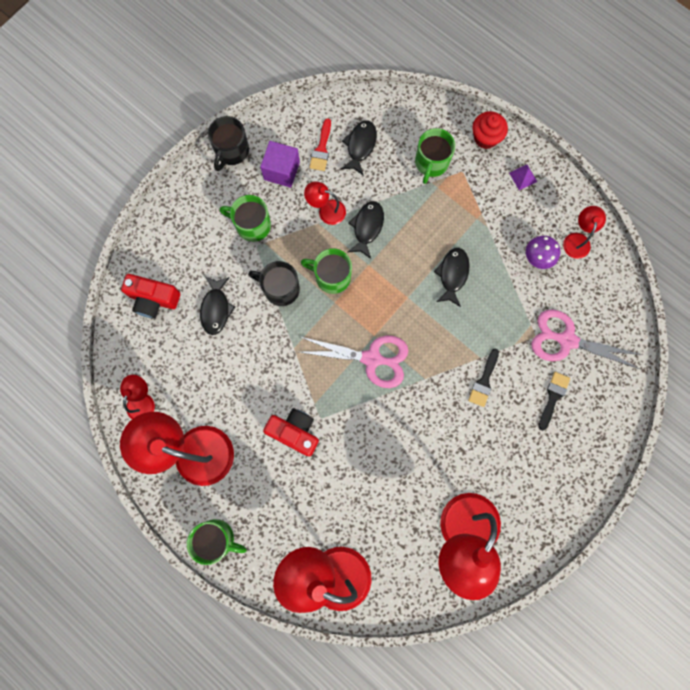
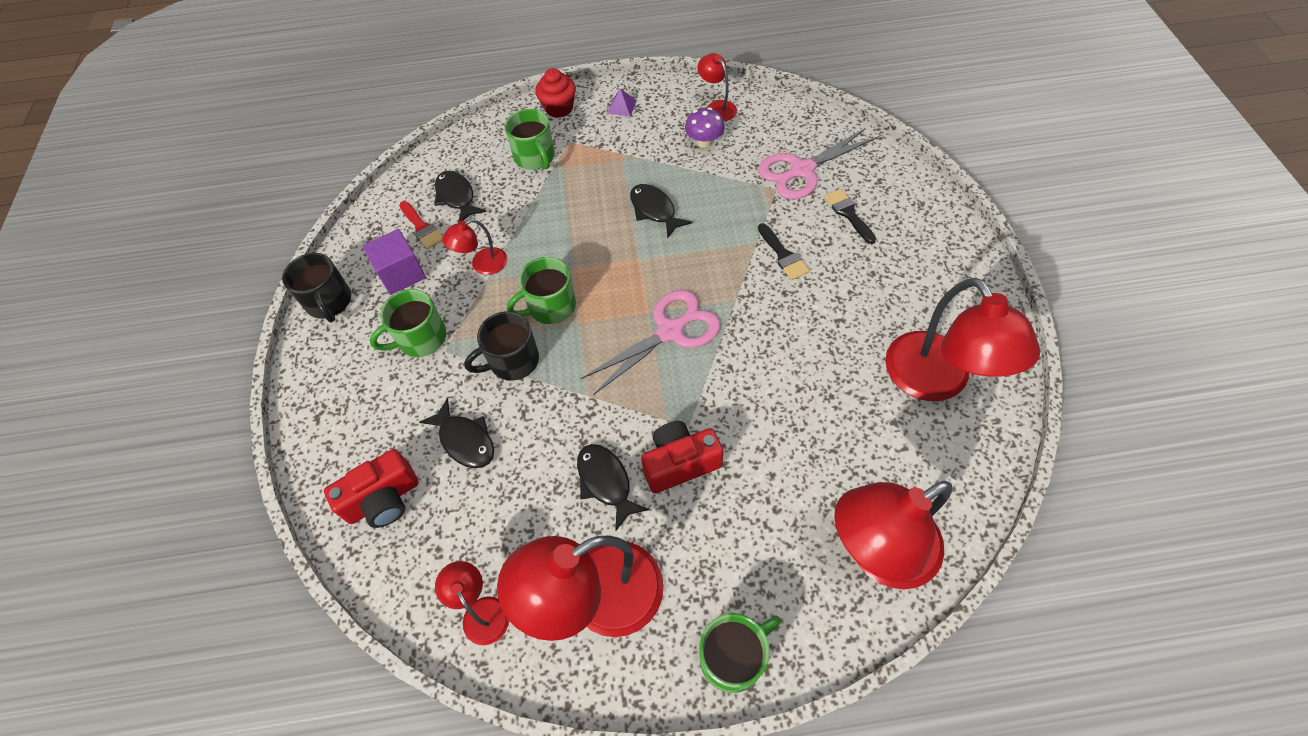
camera: 45 degrees left, 20 degrees down
(367, 227) = (536, 244): black fish -> black fish (606, 482)

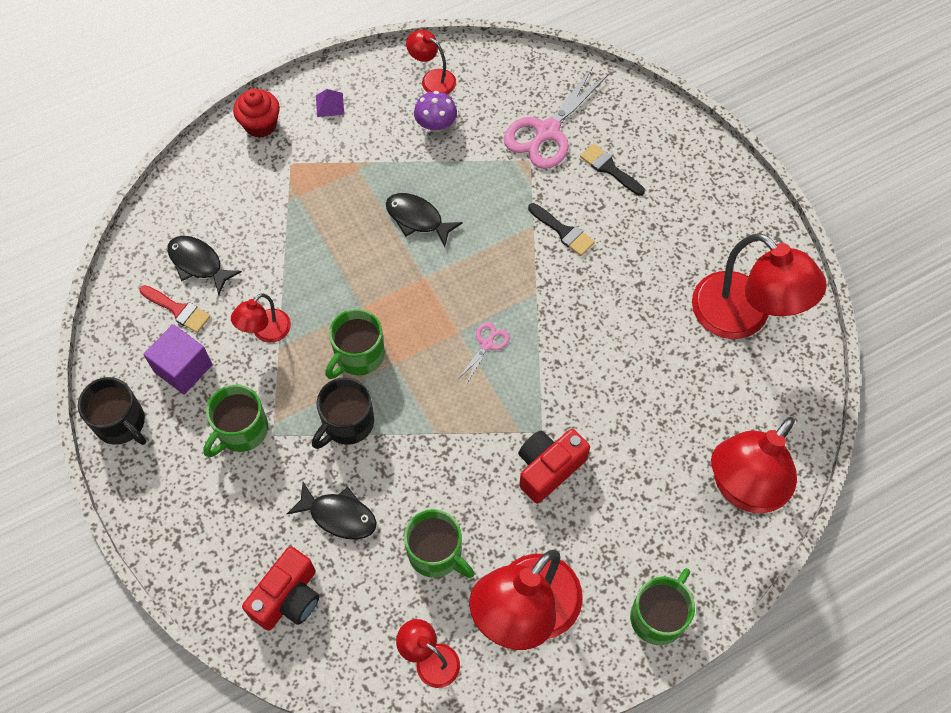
camera: 25 degrees left, 5 degrees up
(535, 157) = (263, 192): green mug -> green mug (436, 553)
(606, 482) = (489, 508): black fish -> none
(670, 331) = (487, 344): pink scissors -> pink scissors, size x0.48

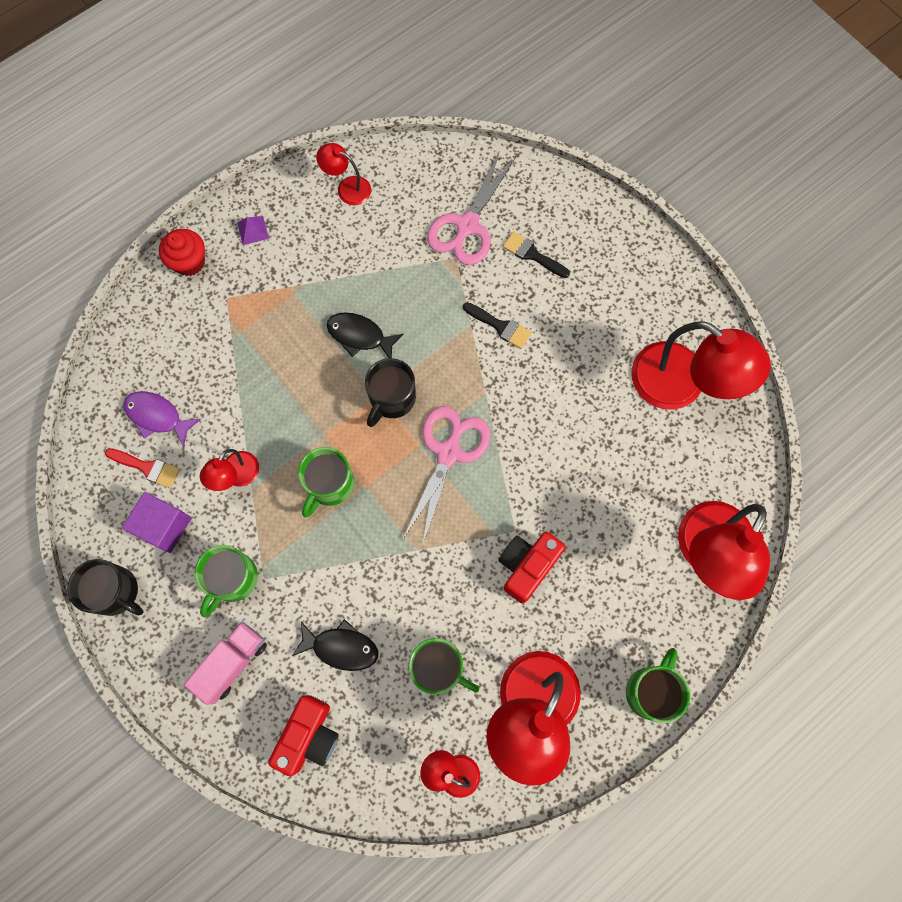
camera: 10 degrees left, 10 degrees up
(198, 263) = (157, 416): black fish -> purple fish
(224, 511) = (232, 663): none -> pink truck
(347, 423) = (331, 554): black mug -> black mug (391, 399)
(436, 125) = (359, 235): purple mushroom -> none
(487, 344) = (448, 453): pink scissors -> pink scissors, size x2.10

